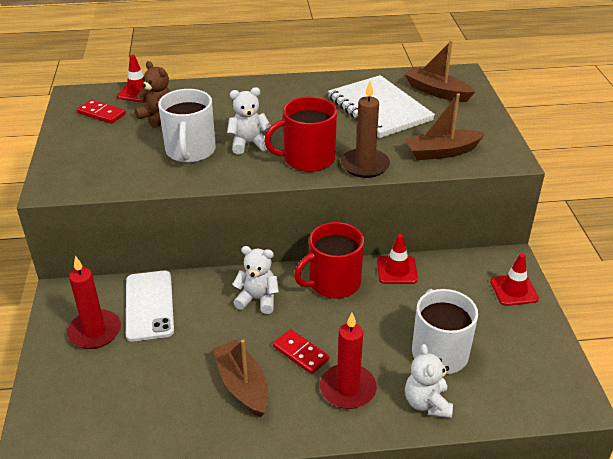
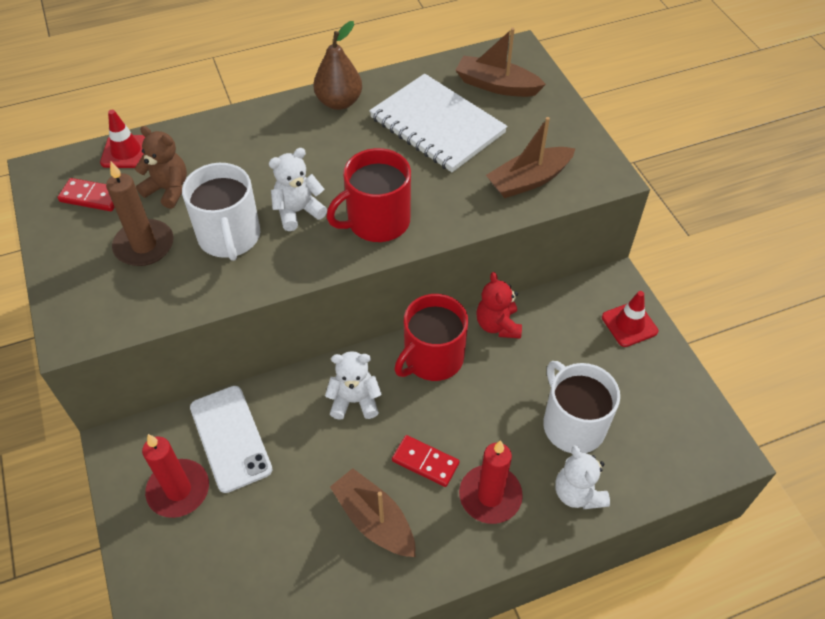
camera: 15 degrees left, 15 degrees up
(308, 85) = (339, 102): none -> brown pear
(365, 165) = (447, 218): brown candle -> brown candle (144, 245)
(397, 270) = (498, 325): red traffic cone -> red teddy bear

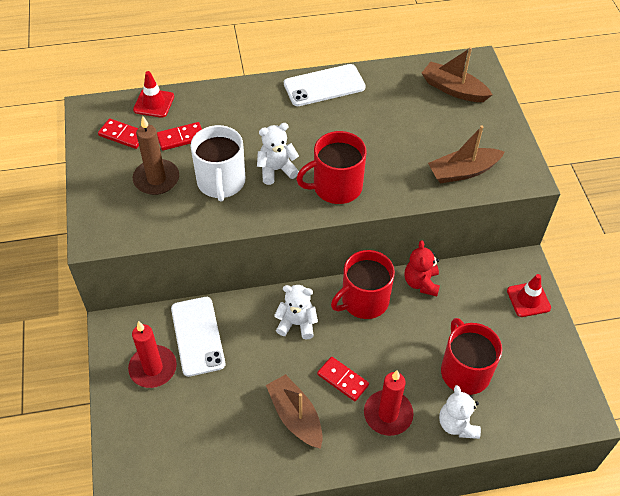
camera: 10 degrees right, 0 degrees up
(168, 189) = (181, 138): brown teddy bear -> red domino
(339, 102) = (324, 86): brown pear -> white phone
(437, 125) = (398, 116): white notebook -> none
(572, 424) = (464, 371): white mug -> red mug

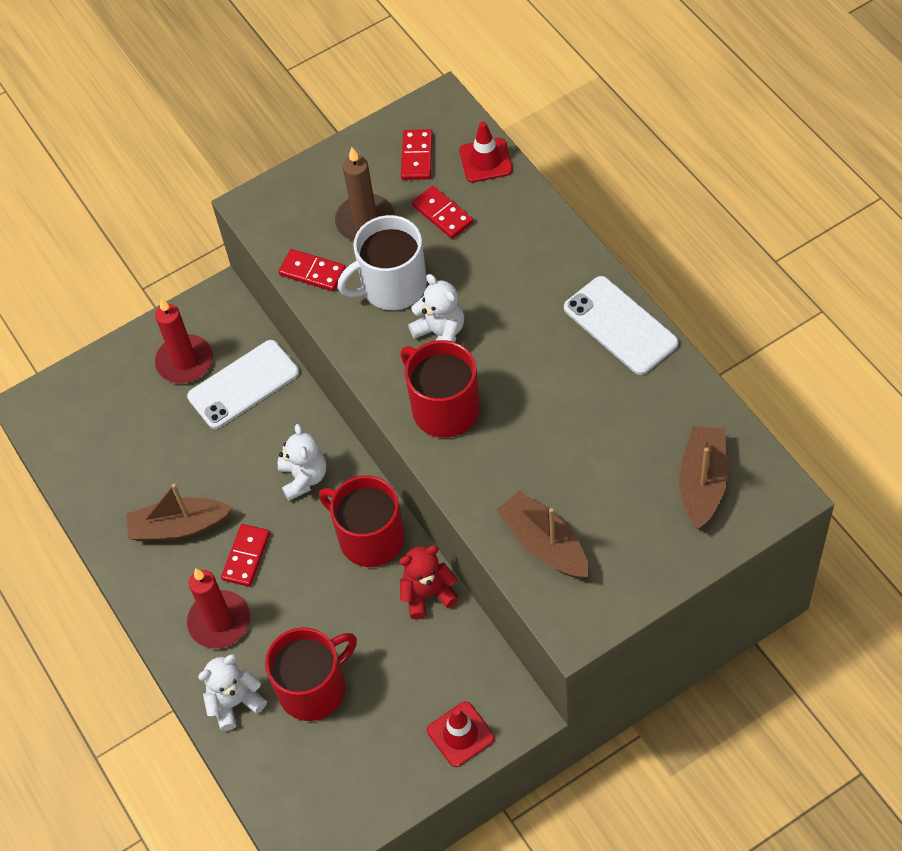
camera: 75 degrees right, 5 degrees up
(178, 222) = (312, 272): none -> red domino
(295, 416) = (179, 526): brown boat -> brown boat turned 135 degrees counterclockwise

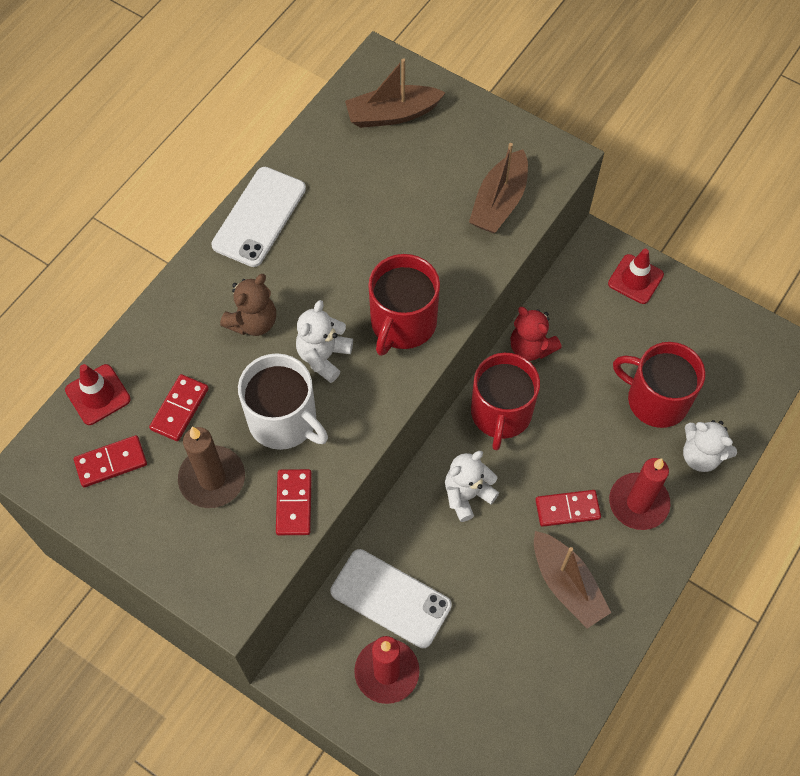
camera: 120 degrees left, 5 degrees up
(503, 289) = (253, 322): none -> brown teddy bear

